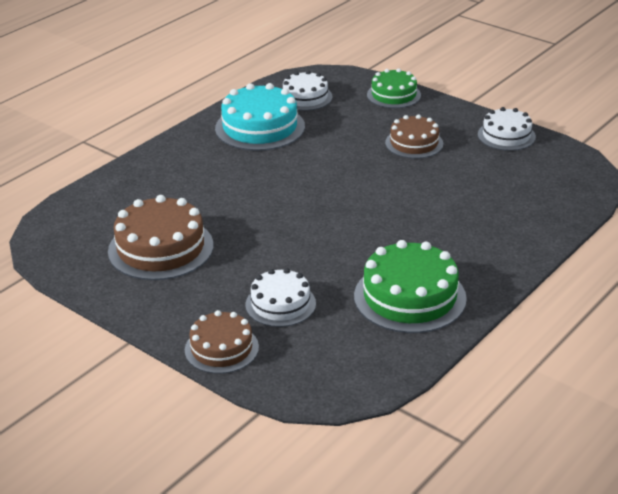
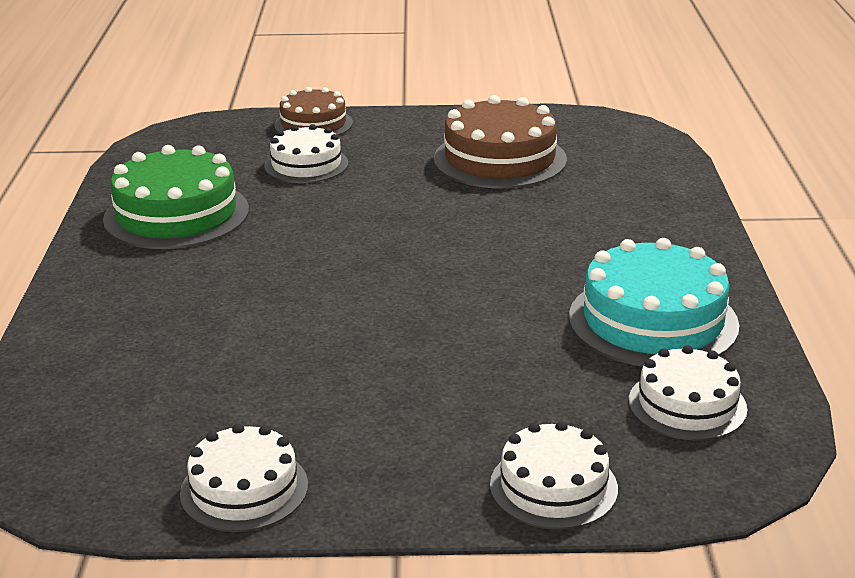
camera: 140 degrees right, 5 degrees down
(393, 95) = (553, 486): green cake -> white cake
(414, 143) = (389, 398): brown cake -> none

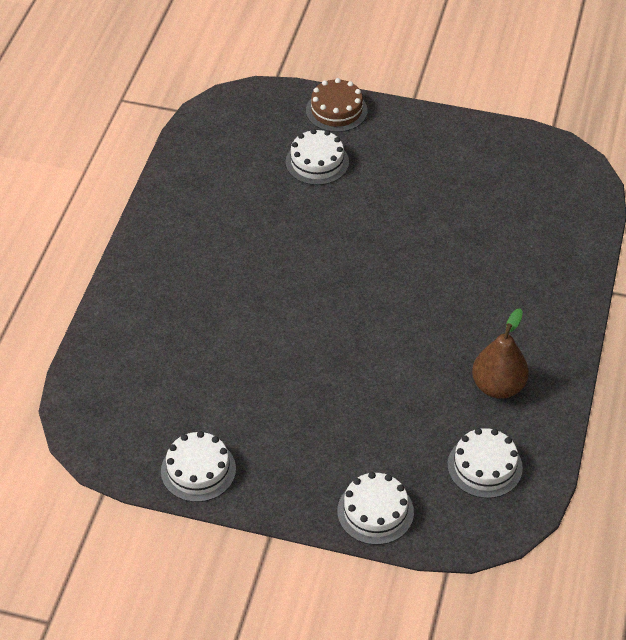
camera: 15 degrees right, 20 degrees up
(176, 214) = (211, 202): green cake -> none
(500, 159) = (463, 186): brown cake -> none
(653, 321) = (498, 386): turquoise cake -> brown pear

